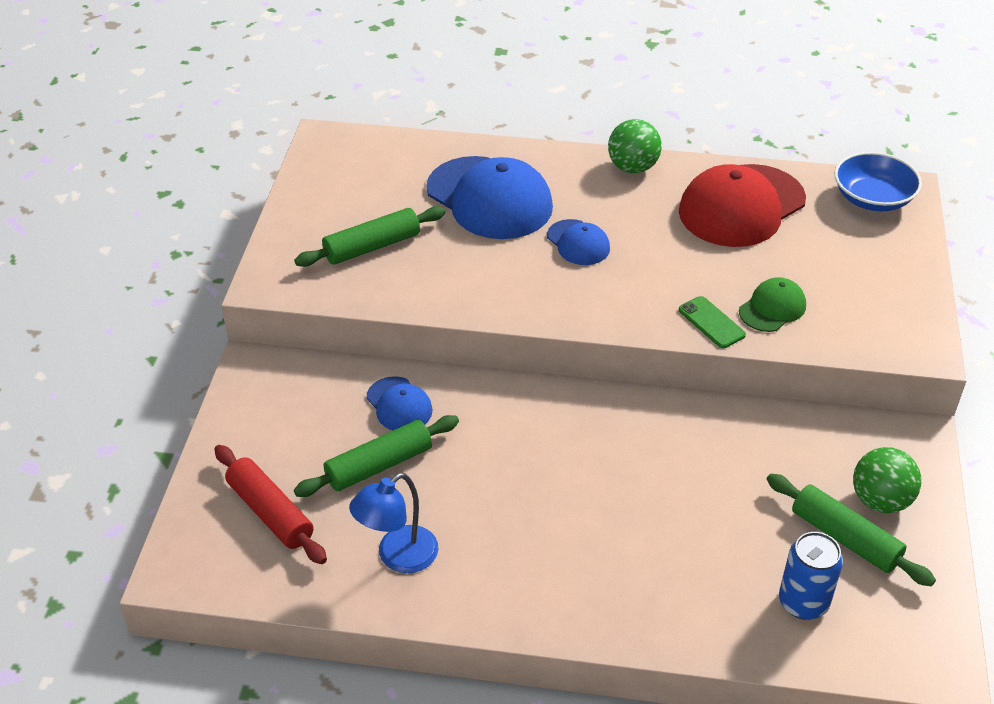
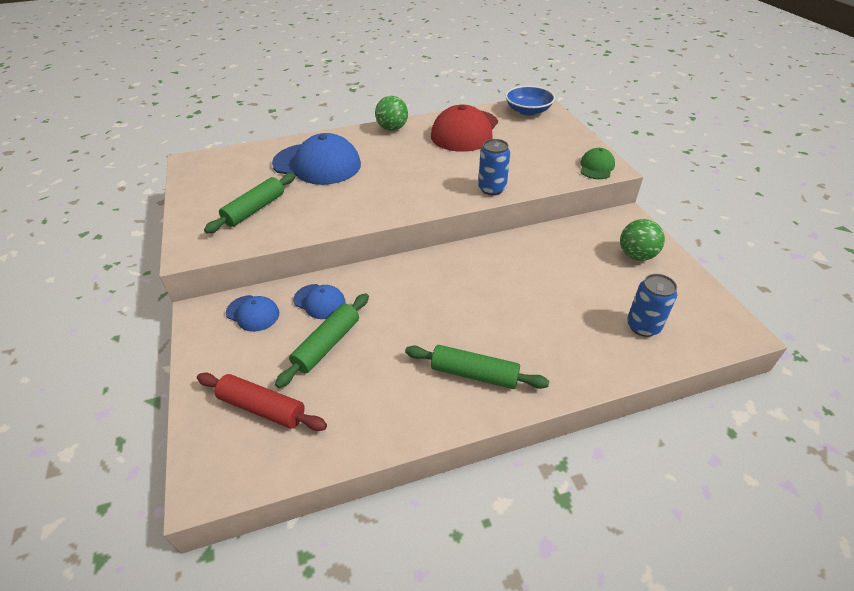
camera: 25 degrees left, 0 degrees up
(398, 557) = (376, 401): blue lamp -> none
(578, 243) = (386, 171): blue cap -> blue cap (253, 313)
(711, 322) = (492, 189): green phone -> blue can
(772, 308) = (519, 172): green cap -> green cap (596, 167)
(845, 538) = (635, 282): green rolling pin -> green rolling pin (474, 374)

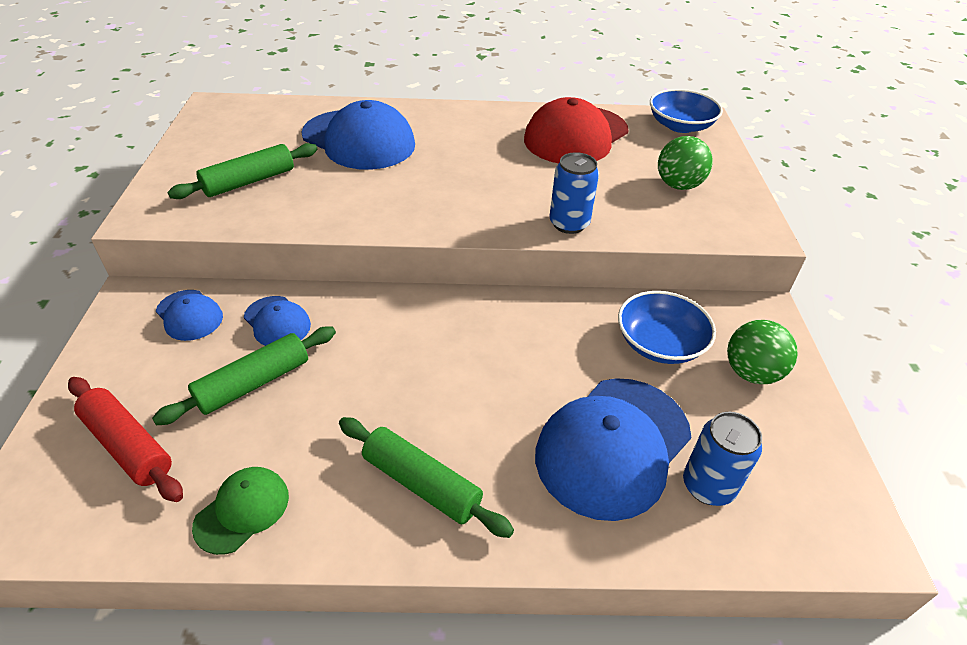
camera: 15 degrees right, 0 degrees up
(392, 128) = (480, 113): green ball -> green ball (678, 185)
(575, 252) = (660, 343): none -> blue bowl
(578, 319) = (613, 446): none -> blue cap
(596, 167) = (739, 226): green cap -> green cap (242, 511)

